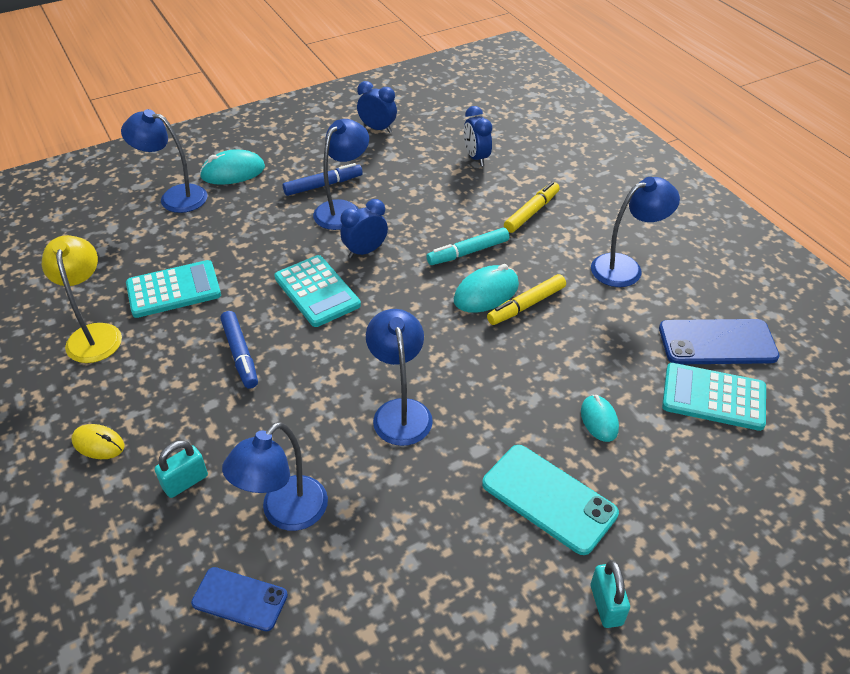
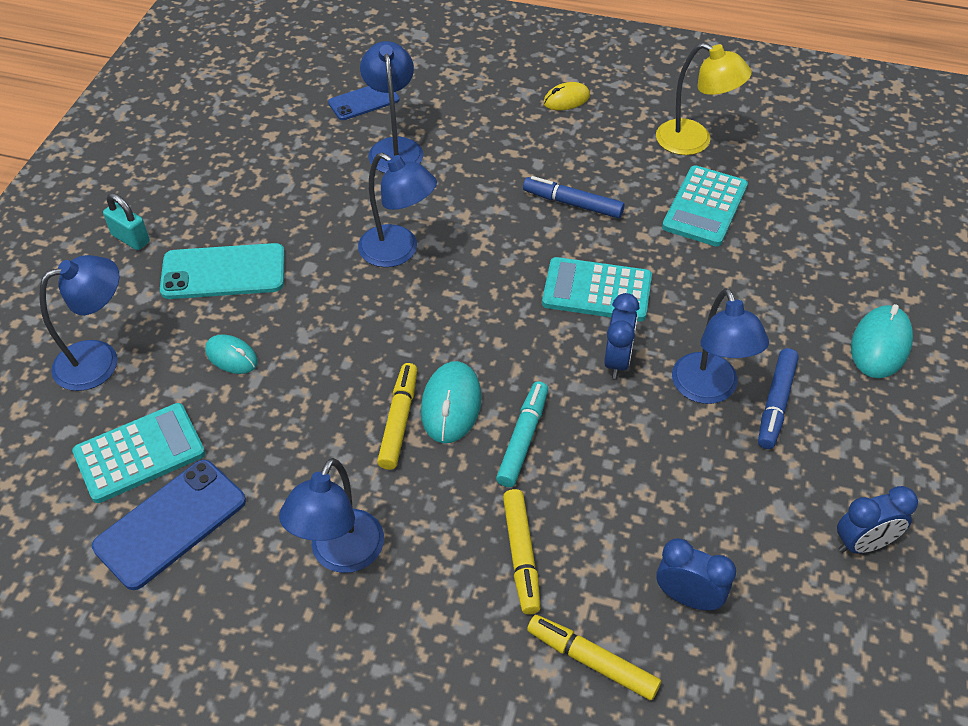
camera: 135 degrees right, 5 degrees up
(174, 197) = (869, 277): blue lamp -> blue lamp (99, 360)
(185, 482) = (480, 120): turquoise padlock -> none
(545, 166) = (592, 661): none -> yellow marker

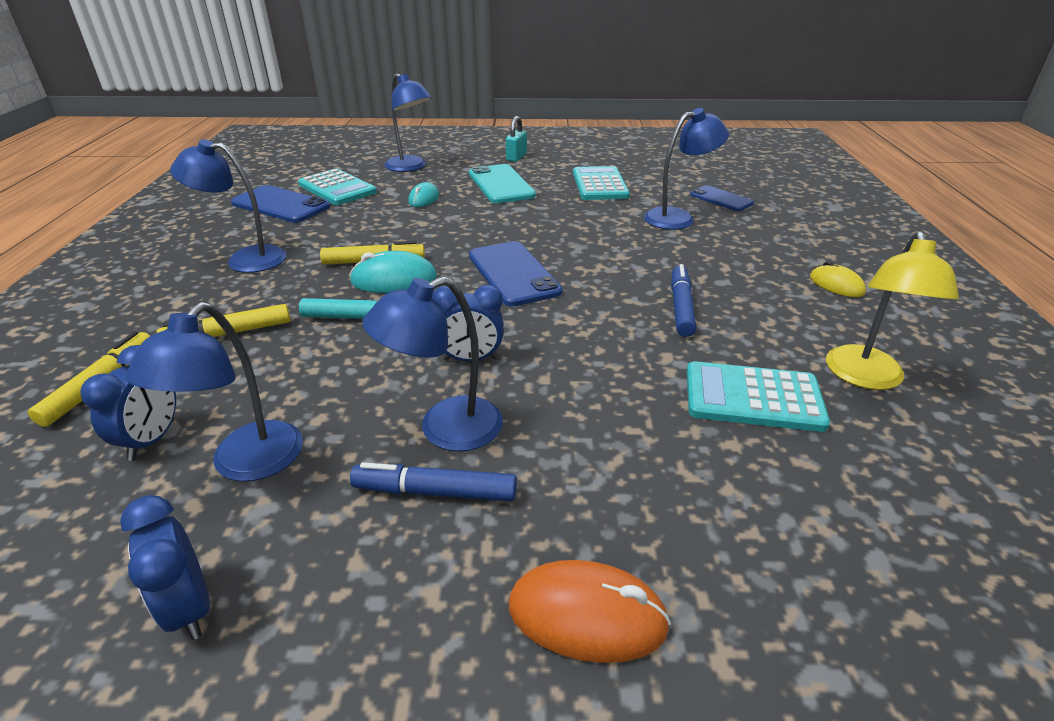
camera: 75 degrees right, 15 degrees down
(398, 252) = (557, 236): blue lamp -> blue lamp (246, 464)
(471, 304) = (513, 273): none -> blue phone
(597, 291) = (564, 335): turquoise calculator -> turquoise calculator (599, 185)
(880, 345) = (587, 615): turquoise mouse -> orange mouse

